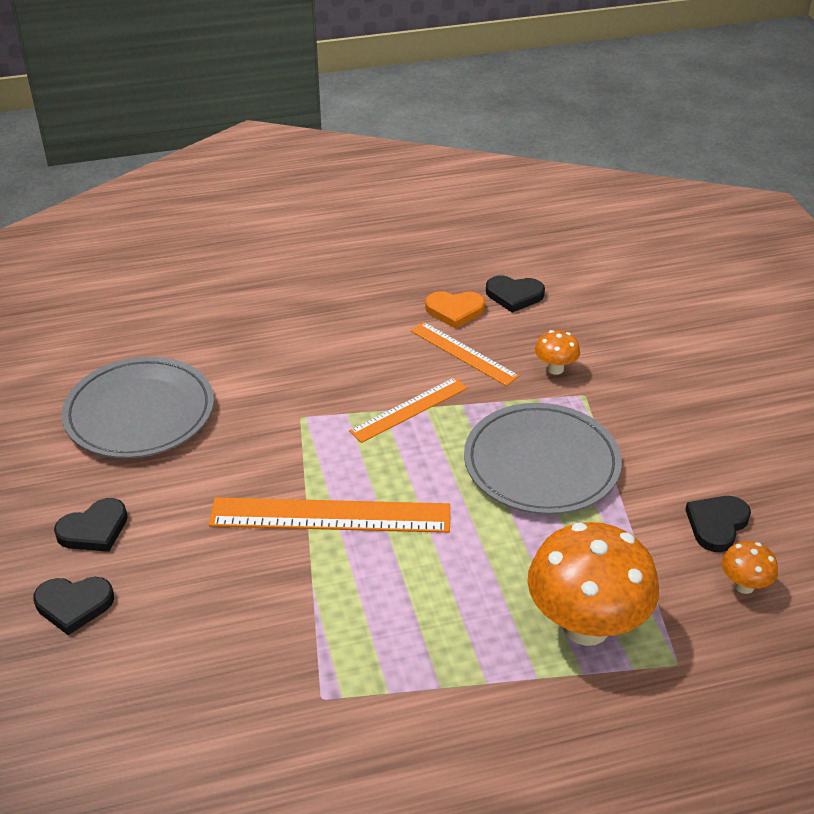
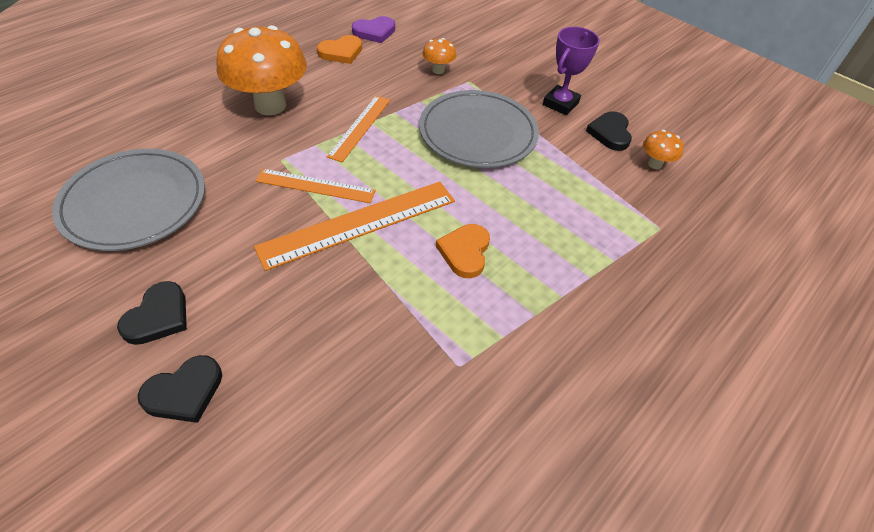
camera: 35 degrees left, 10 degrees up
(417, 591) = (465, 252): none -> orange heart
(463, 353) = (369, 78): orange ruler -> orange ruler (315, 186)
(514, 295) = (374, 32): black heart -> purple heart
(586, 626) = (590, 228): orange mushroom -> orange mushroom (270, 105)
(681, 463) = (560, 103): none -> purple trophy

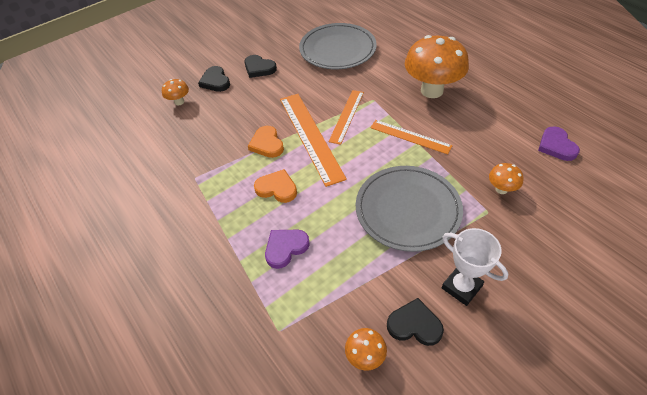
camera: 105 degrees right, 0 degrees up
(246, 453) = (179, 102): none -> orange mushroom
(341, 52) = (513, 124): orange heart -> orange heart (267, 144)
(558, 233) = (285, 248): none -> purple heart
(560, 103) = (461, 287): purple trophy -> white trophy

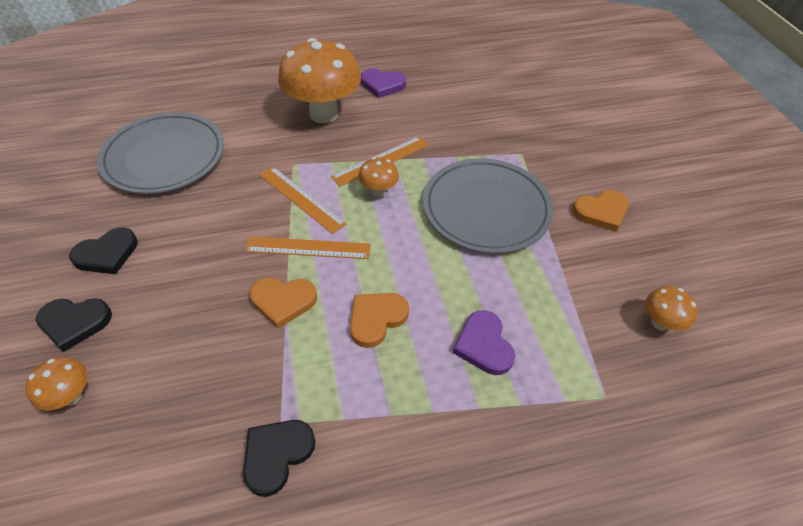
camera: 70 degrees left, 0 degrees up
(310, 136) = (308, 248): orange ruler -> orange ruler, size x0.61
(414, 325) = (633, 266): black heart -> black heart (277, 455)
(461, 287) = (601, 212): white trophy -> orange heart
(501, 189) = (498, 132): orange mushroom -> orange mushroom (379, 191)
(556, 146) = (467, 76): purple heart -> purple heart (382, 85)

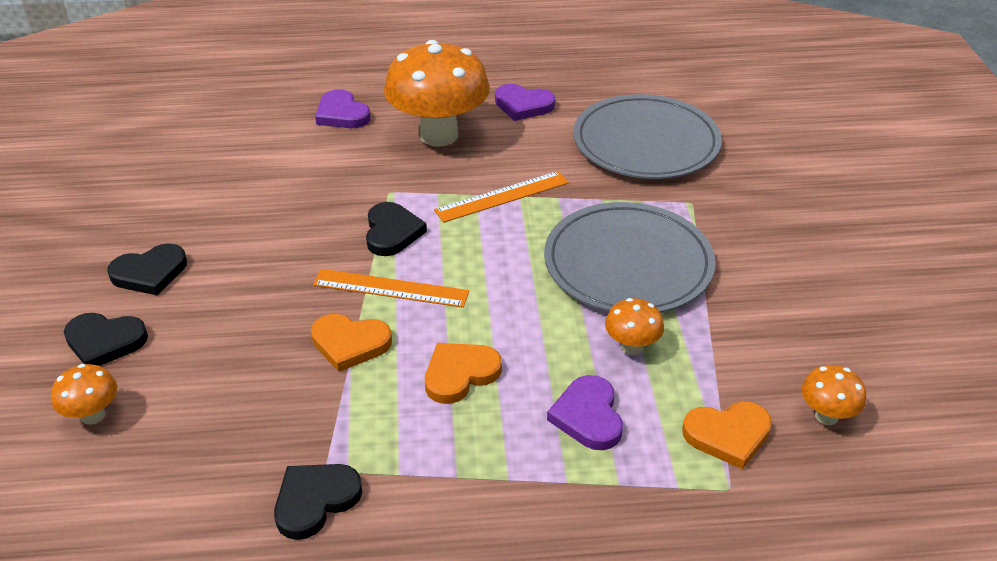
camera: 10 degrees right, 10 degrees down
(164, 156) = (231, 170): grey plate -> grey plate (646, 143)
(246, 102) = (342, 114): none -> purple heart
(301, 199) = (392, 232): orange ruler -> black heart
(379, 191) = (492, 232): orange mushroom -> orange mushroom (631, 347)
(601, 212) = (783, 281): orange heart -> orange heart (728, 435)

